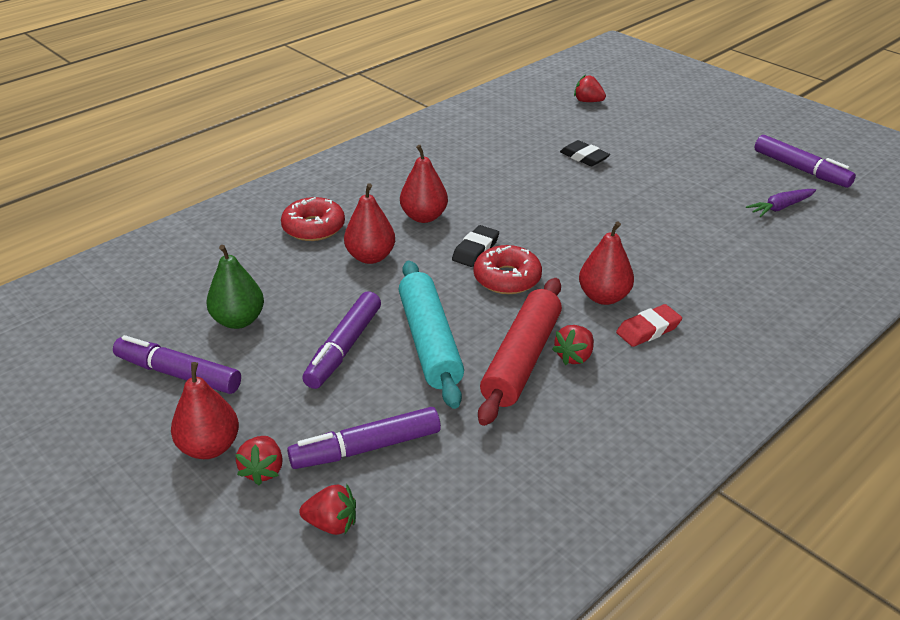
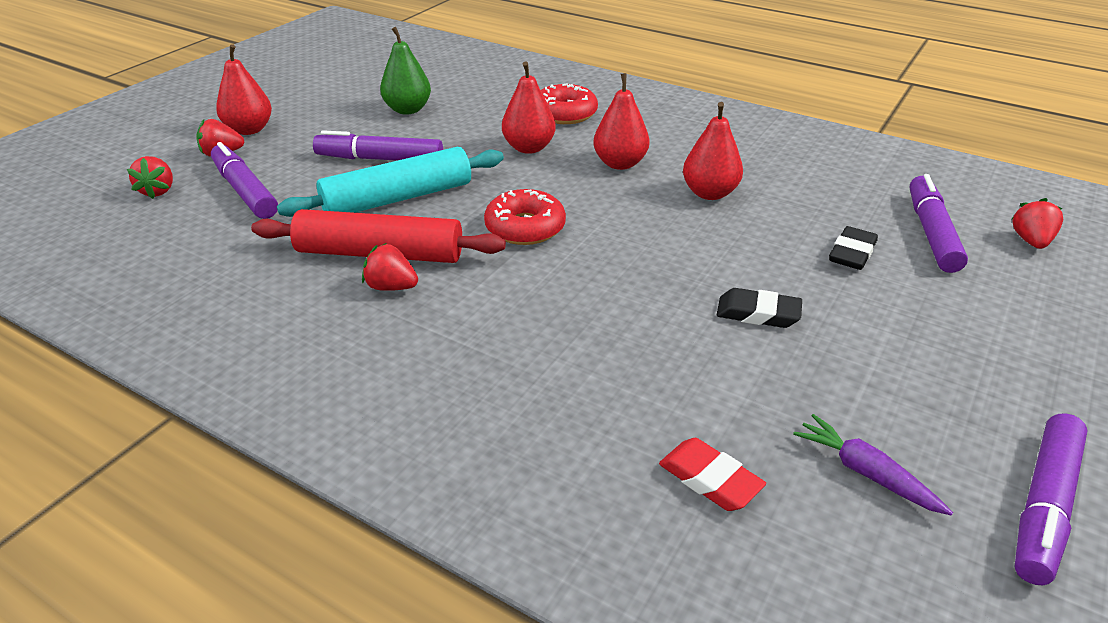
camera: 75 degrees right, 0 degrees up
(178, 374) = (334, 102): purple marker -> purple marker (931, 233)
(475, 250) = (571, 202): black eraser -> black eraser (758, 313)
(603, 297) = (514, 298): red pear -> red pear (709, 193)
(648, 329) = (456, 339): red eraser -> red eraser (710, 479)

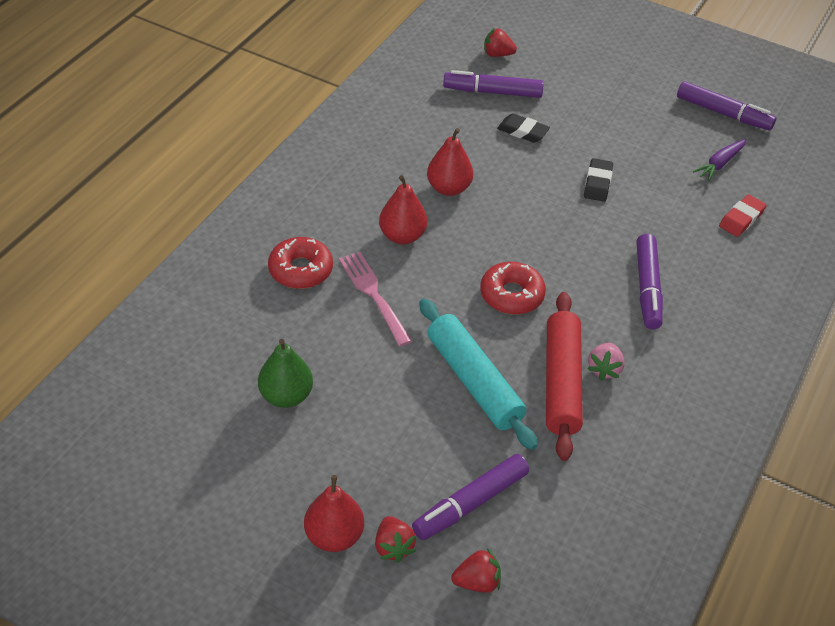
camera: 95 degrees left, 10 degrees up
(380, 159) = (400, 405): purple marker -> purple marker (647, 288)
(391, 287) = (604, 369): red strawberry -> pink strawberry
(529, 148) = (374, 295): red pear -> pink fork

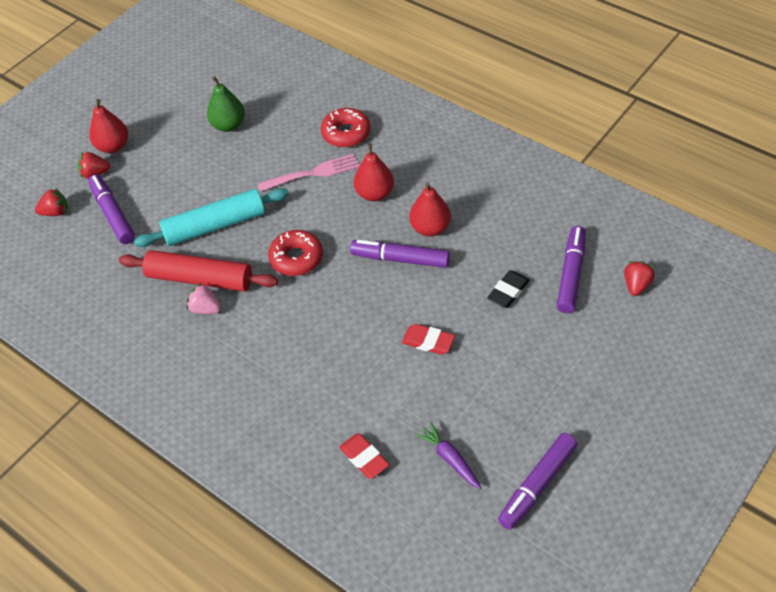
camera: 105 degrees right, 5 degrees up
(477, 582) = (55, 212): red strawberry -> red strawberry turned 105 degrees counterclockwise
(597, 183) = (428, 341): black eraser -> red eraser
(647, 288) = (286, 356): purple marker -> purple marker (400, 259)

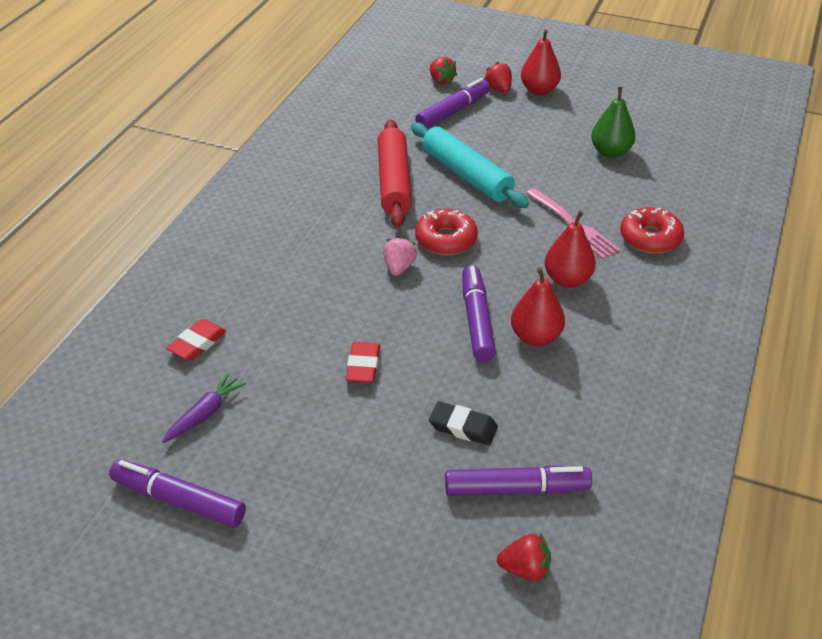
camera: 70 degrees right, 10 degrees down
(205, 309) = (358, 194): pink strawberry -> pink strawberry (399, 267)

